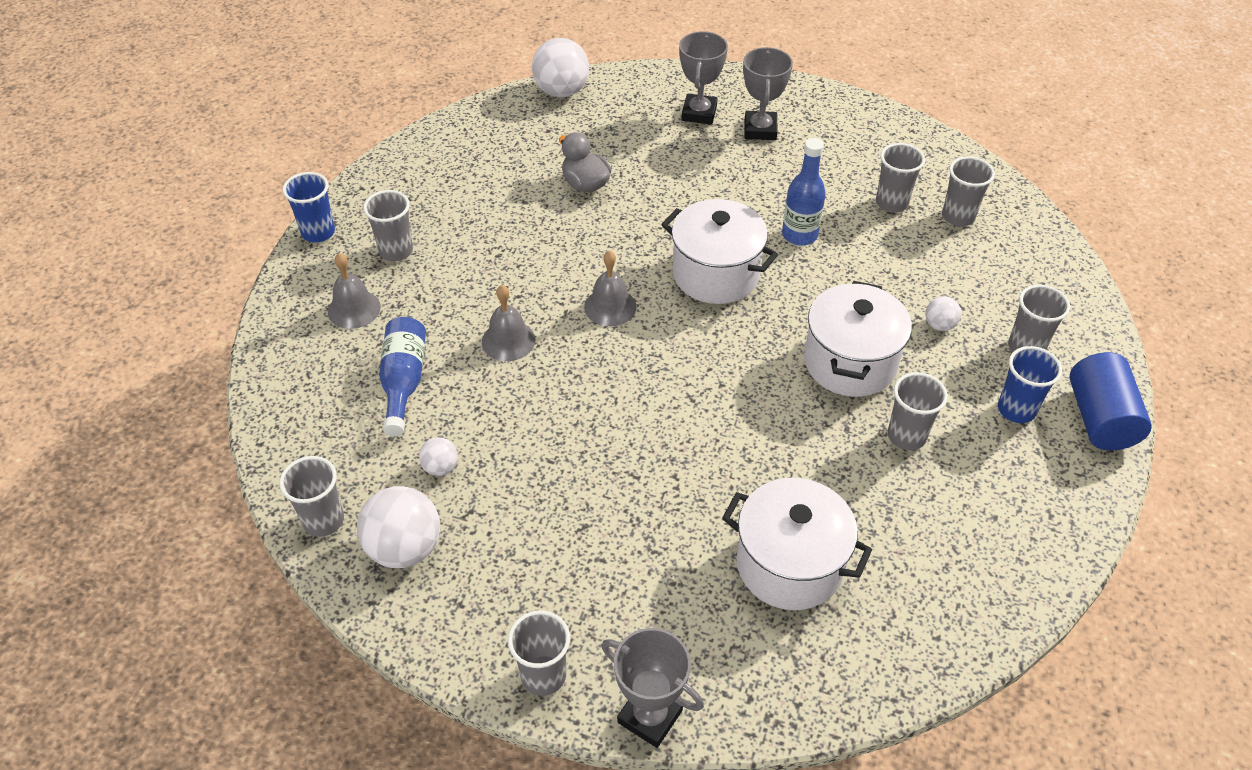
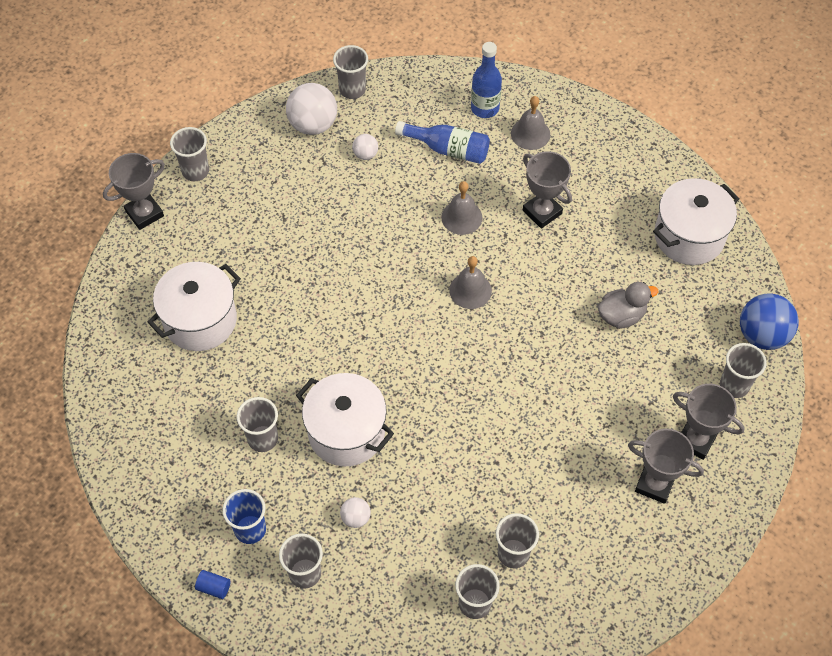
camera: 110 degrees right, 10 degrees up
(318, 232) = (622, 125): blue cup -> none
(396, 251) = (583, 169): grey cup -> grey cup (734, 385)
(472, 272) = (542, 212): none -> grey trophy
(561, 91) = (762, 335): white ball -> blue ball
(716, 274) = (477, 375): white pot -> white pot (689, 236)
(799, 235) = (499, 457): blue bottle -> blue bottle (485, 108)
(1099, 418) = (214, 587): blue cylinder -> blue cylinder, size x0.43

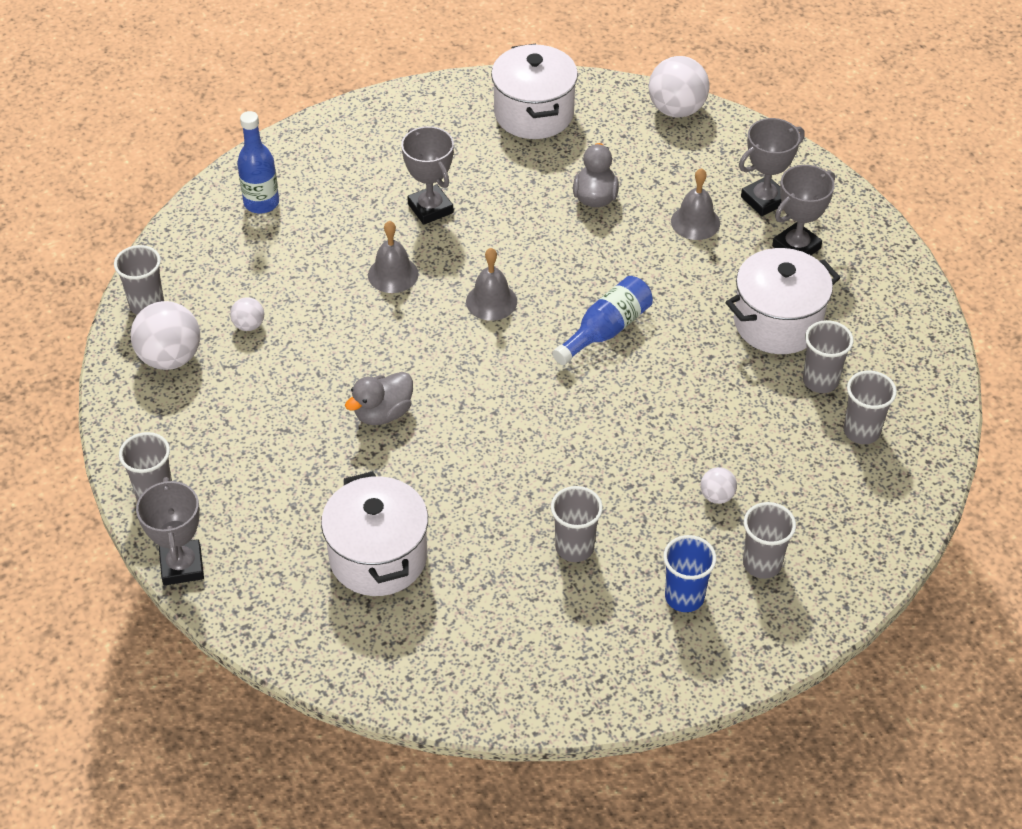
camera: 65 degrees left, 10 degrees down
(214, 587) = (740, 655): blue cylinder -> none
(327, 268) = (383, 413): none -> grey duck
(346, 432) = (608, 468): white pot -> white pot (777, 323)
(448, 149) = (294, 253): blue bottle -> blue bottle (606, 330)
(530, 134) = (323, 180): grey bell -> grey bell (695, 222)
(542, 212) = (430, 208): grey trophy -> grey trophy turned 75 degrees clockwise
(734, 385) = (720, 150): grey cup -> none
(762, 335) = (676, 110): blue ball -> white ball

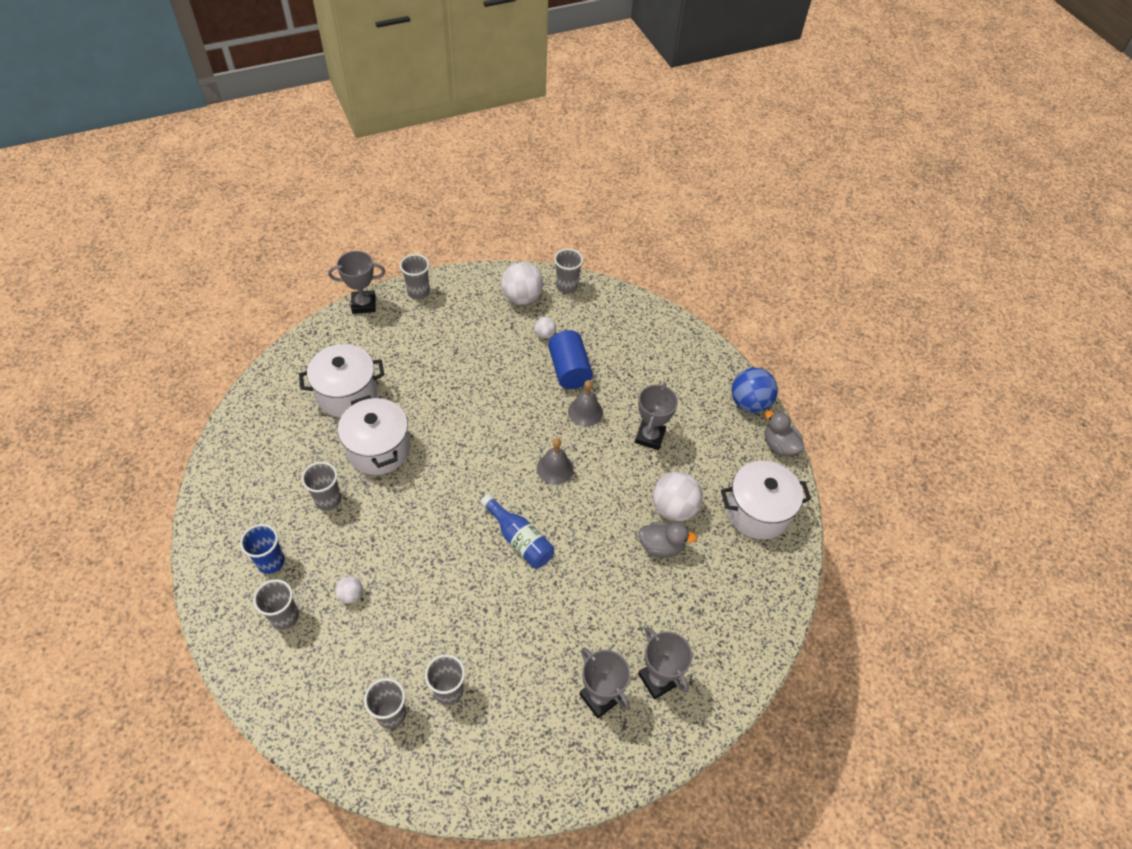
camera: 90 degrees right, 5 degrees up
(261, 203) = (656, 342): blue bottle -> none
(318, 294) = (569, 370): none -> blue cylinder
(367, 114) = (749, 403): none -> blue ball
(383, 413) = (461, 401): grey duck -> grey duck (779, 446)
(430, 208) = (650, 437): grey trophy -> grey trophy turned 45 degrees counterclockwise
(676, 110) = (770, 622): white ball -> white ball (674, 508)
(695, 222) = (632, 618): grey bell -> none
(777, 323) = (514, 667): white pot -> white pot (378, 449)

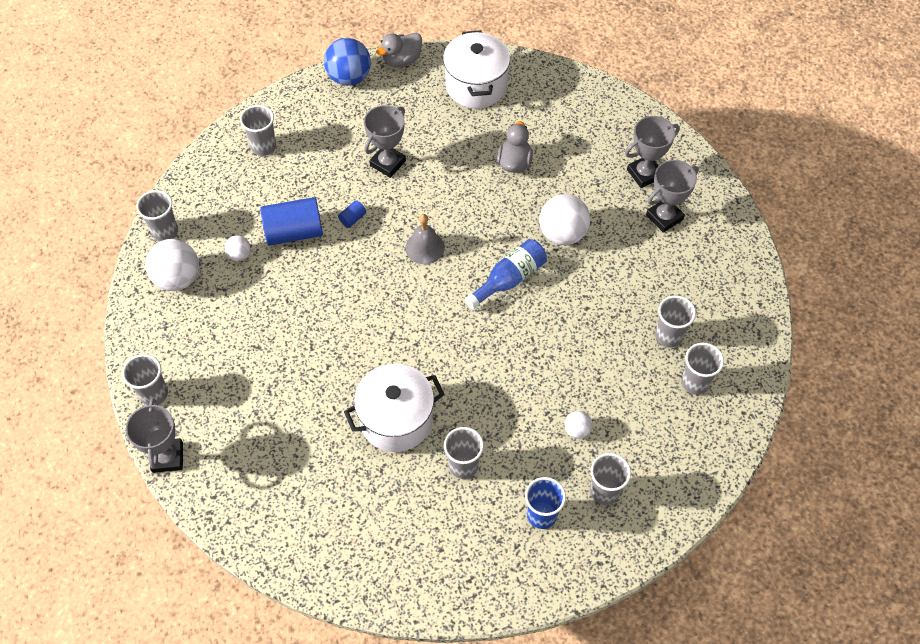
camera: 85 degrees left, 5 degrees up
(347, 394) = (314, 462): white pot -> none
(585, 411) = (352, 218): grey bell -> blue cylinder
(650, 437) = (387, 163): grey trophy -> grey trophy turned 75 degrees counterclockwise
(659, 344) = (263, 147): none -> grey cup
(674, 508) = (472, 149): white ball -> white ball (562, 233)

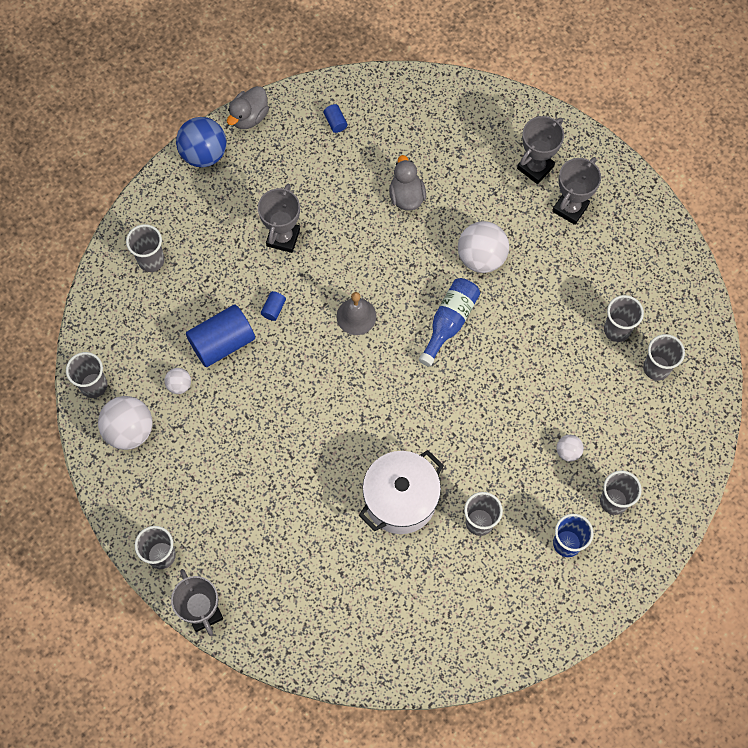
camera: 20 degrees left, 10 degrees up
(476, 85) = (335, 122): white pot -> blue cylinder

